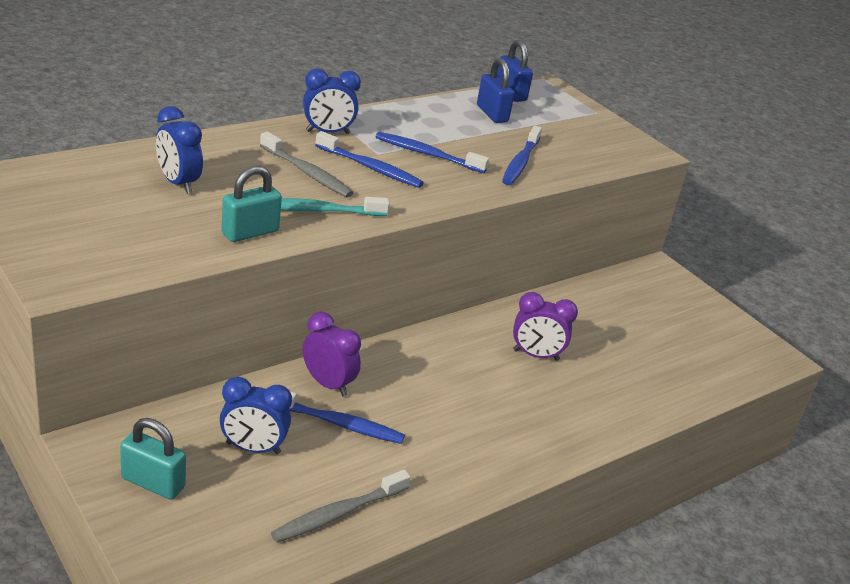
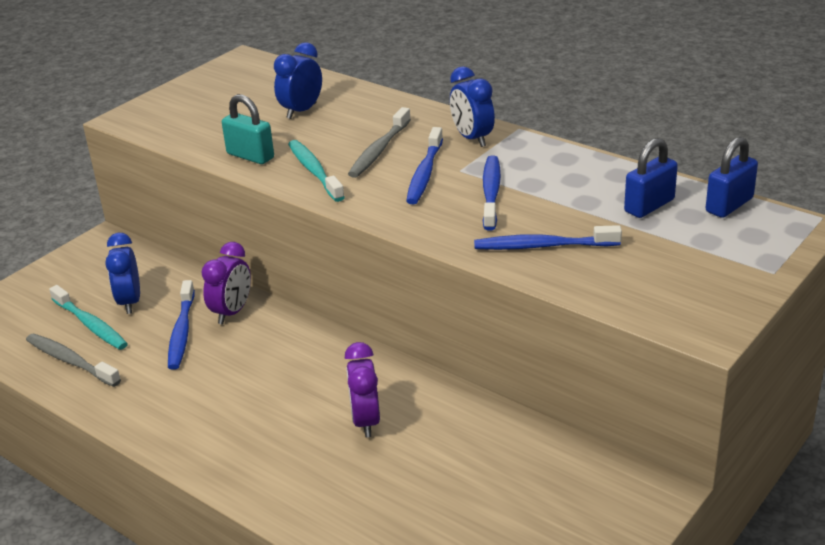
camera: 80 degrees right, 0 degrees up
(153, 483) = (73, 275): turquoise padlock -> none
(276, 486) = (90, 325): none -> turquoise toothbrush

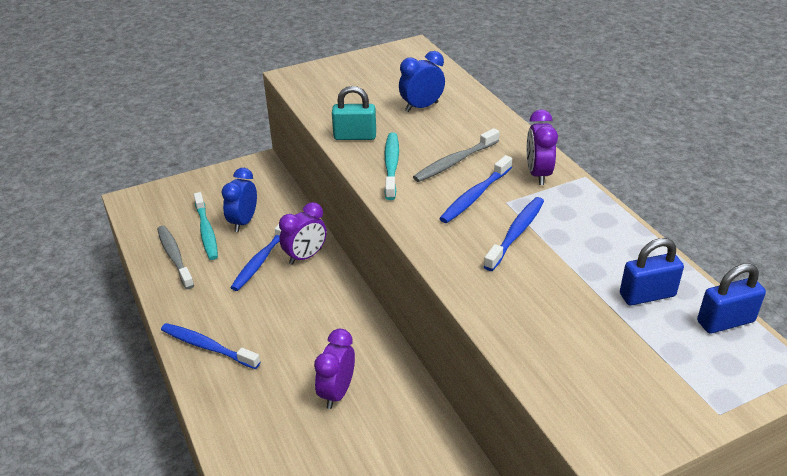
camera: 25 degrees right, 5 degrees up
(250, 156) = (355, 136): turquoise padlock -> turquoise padlock turned 60 degrees counterclockwise
(472, 138) = (538, 174): blue clock -> purple clock
(543, 246) = (522, 303): blue toothbrush -> blue toothbrush (207, 347)

